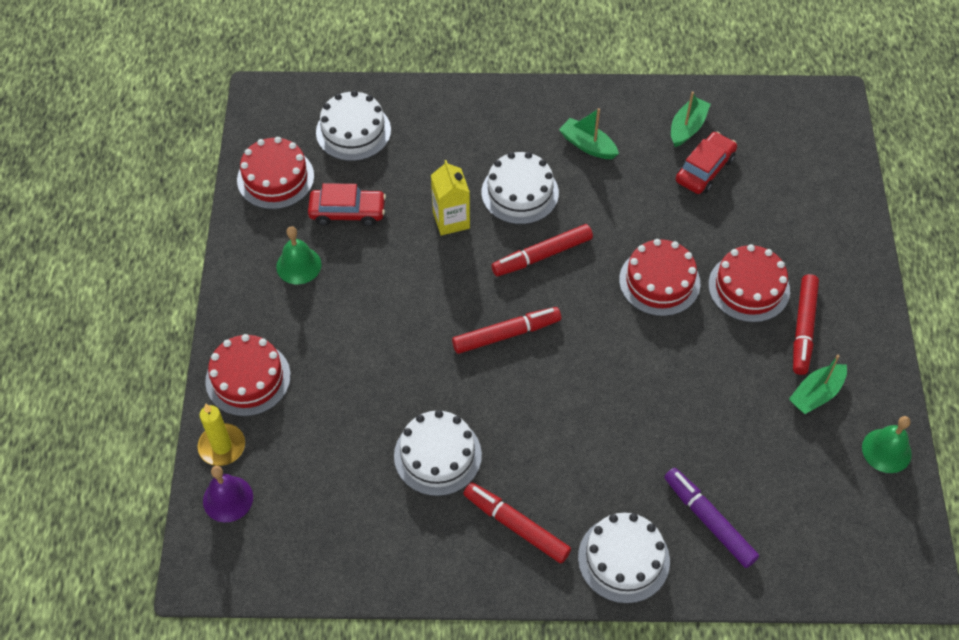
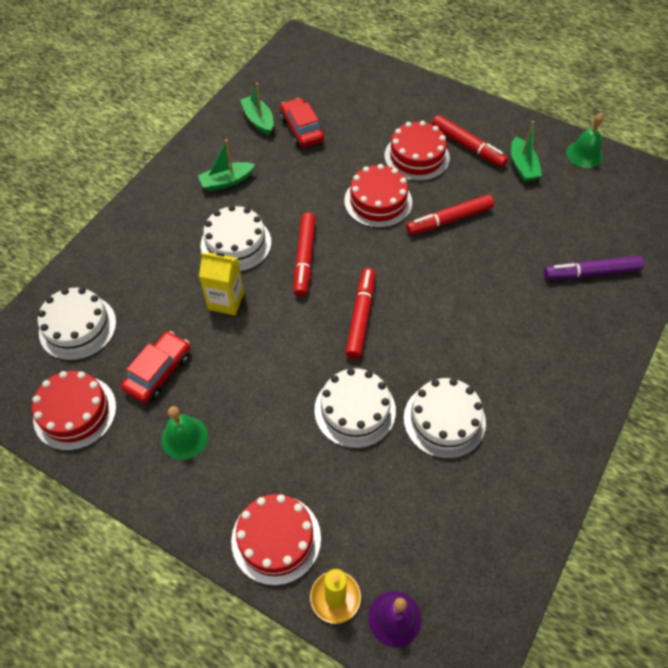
camera: 60 degrees left, 0 degrees up
(516, 526) = (537, 395): red marker -> red marker (449, 220)
(623, 559) = (598, 339): white cake -> white cake (355, 410)

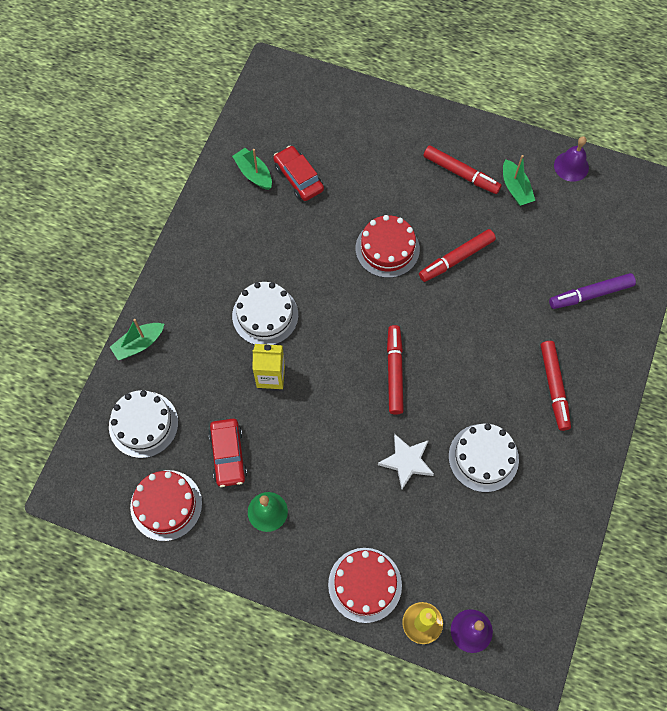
camera: 10 degrees left, 10 degrees up
(158, 372) = (228, 455): red car -> red car turned 150 degrees clockwise
(226, 181) = (240, 249): green boat -> green boat (139, 344)
(305, 258) = (332, 321): red marker -> red marker (554, 387)
(355, 410) = (406, 461): white cake -> white star
(416, 156) = (414, 193): red cake -> none
(584, 154) = (571, 166): green bell -> purple bell

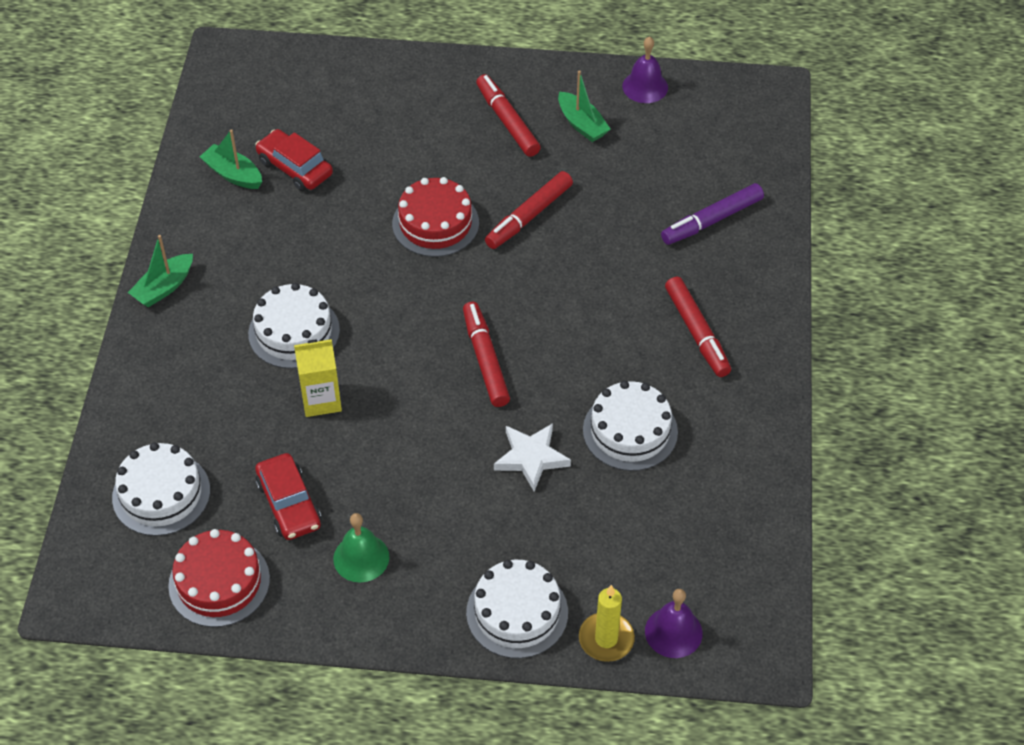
camera: 15 degrees left, 15 degrees down
(139, 344) = (129, 401): green boat -> green boat (164, 287)
(365, 585) = (517, 612): red cake -> white cake
(461, 173) = (507, 121): red marker -> red marker turned 135 degrees counterclockwise

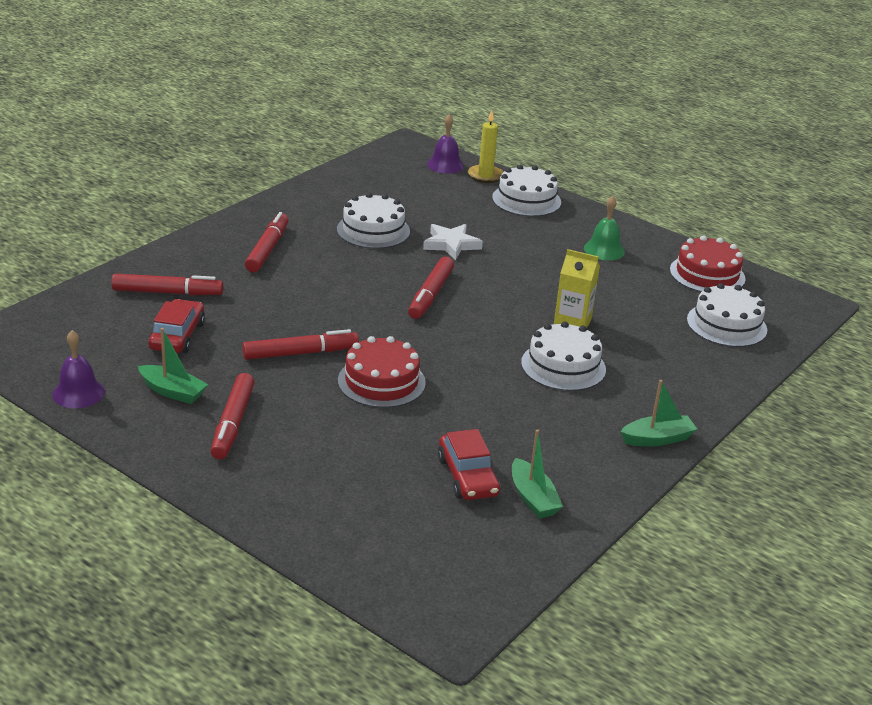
camera: 150 degrees left, 20 degrees down
(289, 504) = (635, 287): red car -> red car (177, 336)
(582, 124) = (172, 392): green boat -> green boat turned 120 degrees clockwise
(712, 221) = (167, 292): purple marker -> red marker

